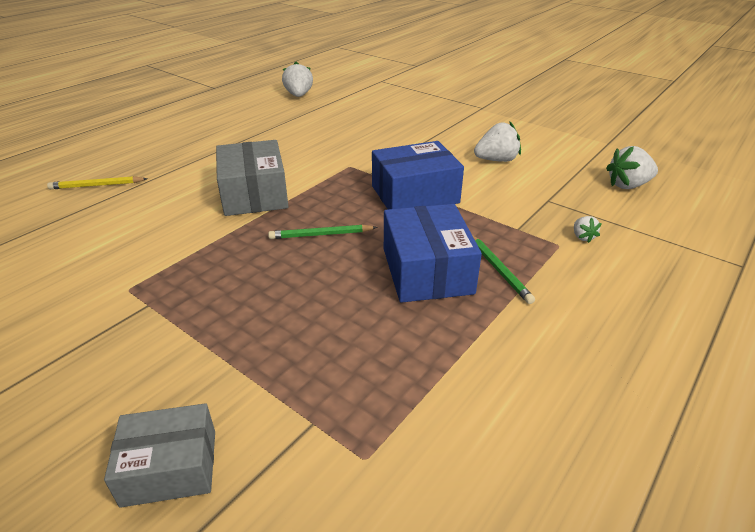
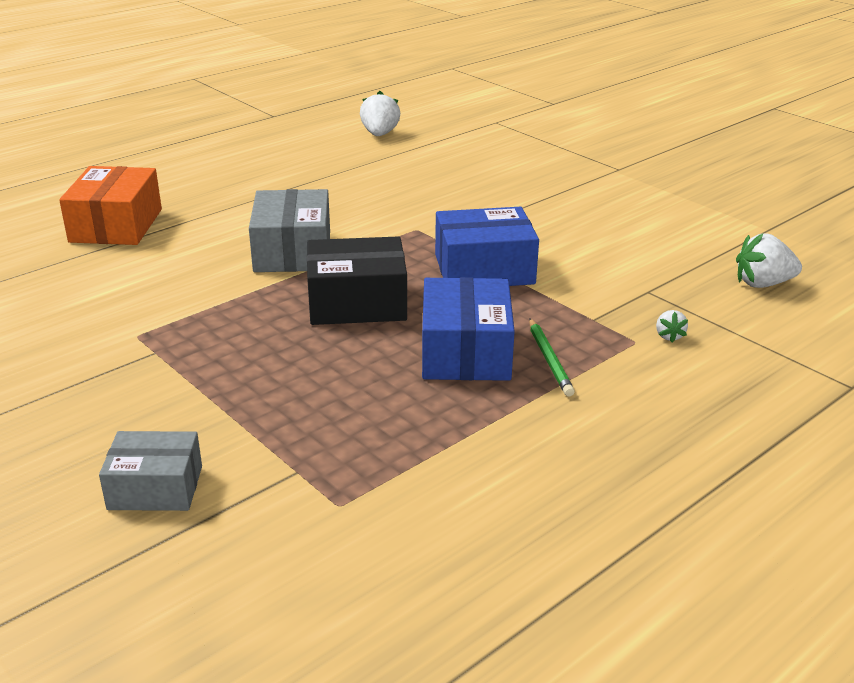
camera: 10 degrees right, 5 degrees down
(97, 185) = (116, 225): yellow pencil -> orange box
(320, 235) = (357, 303): green pencil -> black box
(496, 160) = (605, 238): white strawberry -> none

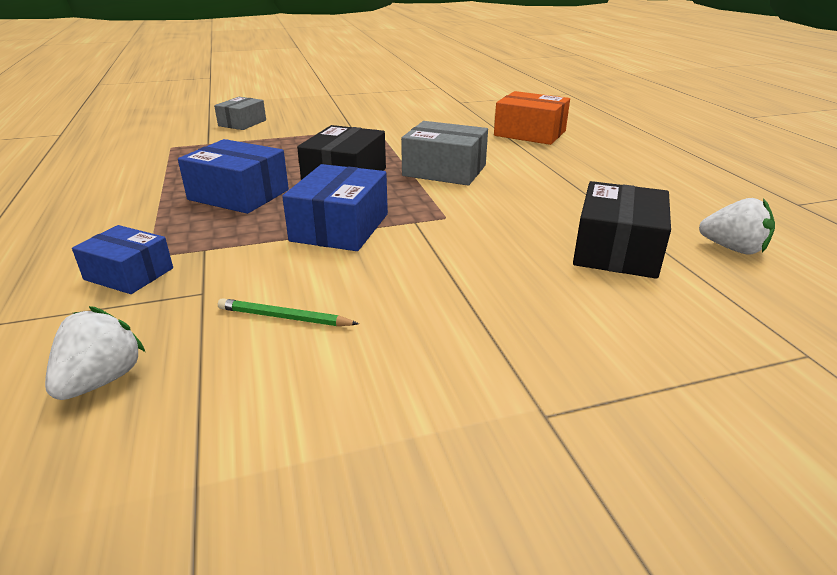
camera: 115 degrees right, 0 degrees up
(417, 165) = (616, 250): none -> black box
(549, 359) = (186, 217): green pencil -> green pencil (284, 317)
(669, 336) = (129, 274): white strawberry -> blue box

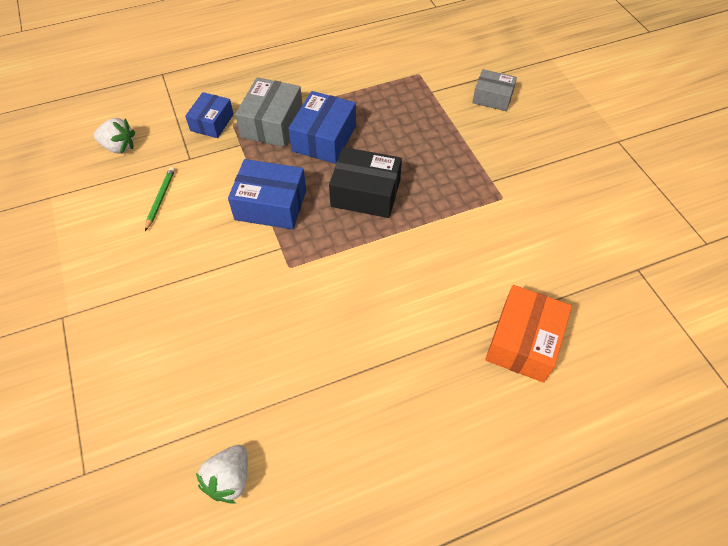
camera: 85 degrees right, 25 degrees up
(444, 170) = (389, 262): grey box -> grey box (272, 123)
(616, 250) = (231, 383): black box -> none

